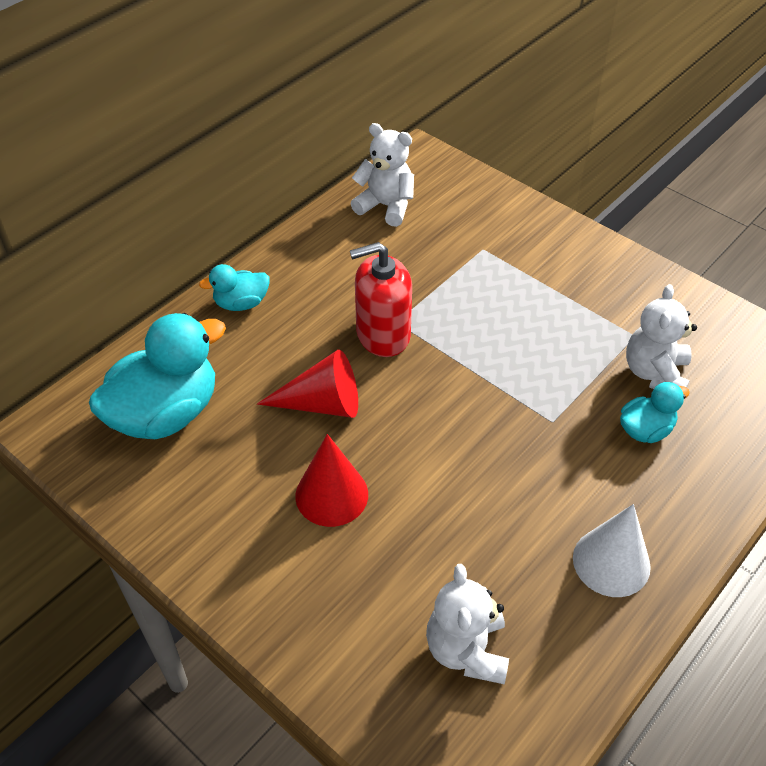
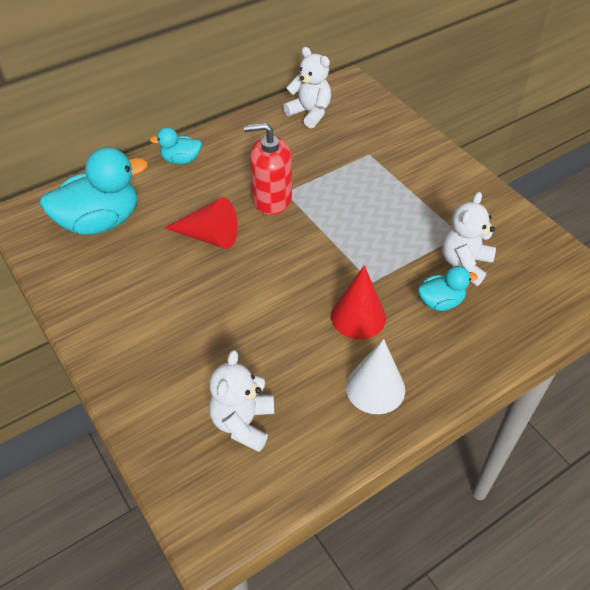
camera: 15 degrees right, 0 degrees up
(331, 495) = (191, 298): red cone -> red cone (358, 316)

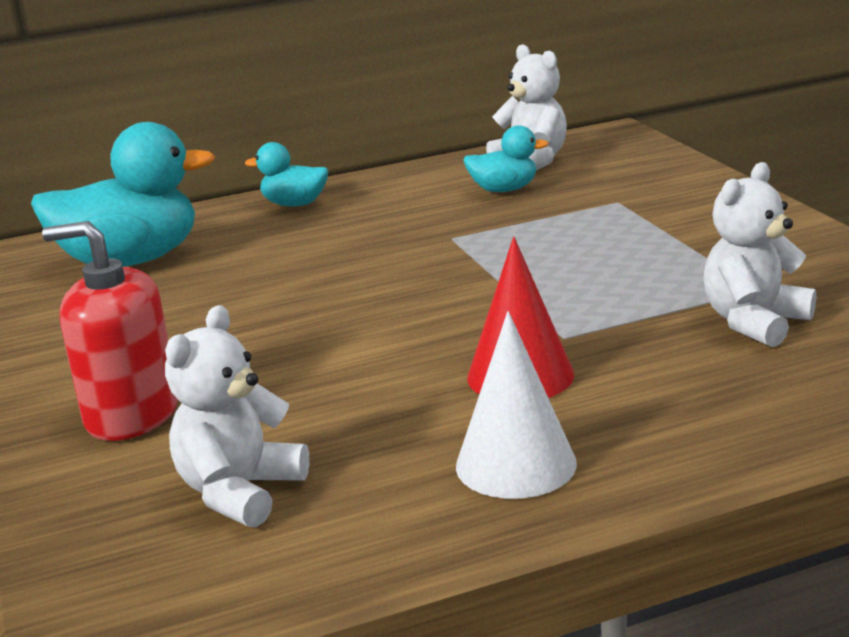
camera: 15 degrees right, 25 degrees down
(209, 236) = (297, 279): red cone -> none
(271, 199) = (424, 244): red soap dispenser -> red soap dispenser (132, 415)
(440, 302) = (689, 365): turquoise duck -> turquoise duck (504, 190)

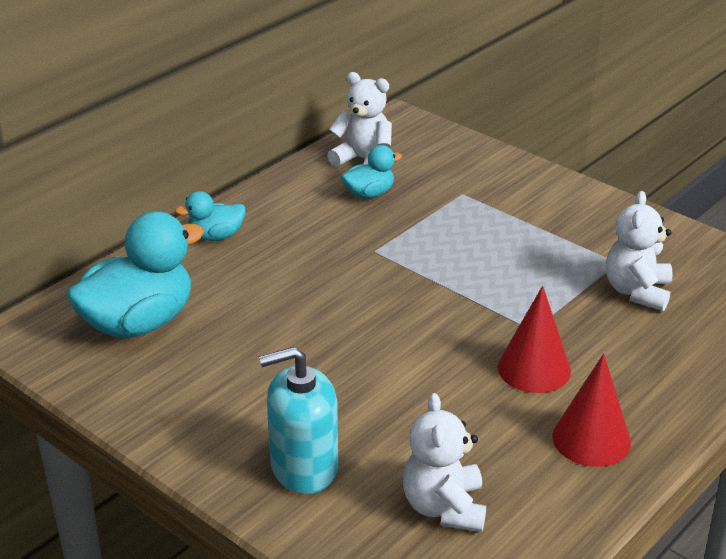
camera: 30 degrees left, 10 degrees up
(132, 415) = (304, 467): red soap dispenser -> turquoise soap dispenser
(516, 464) = (591, 439): white cone -> red cone

